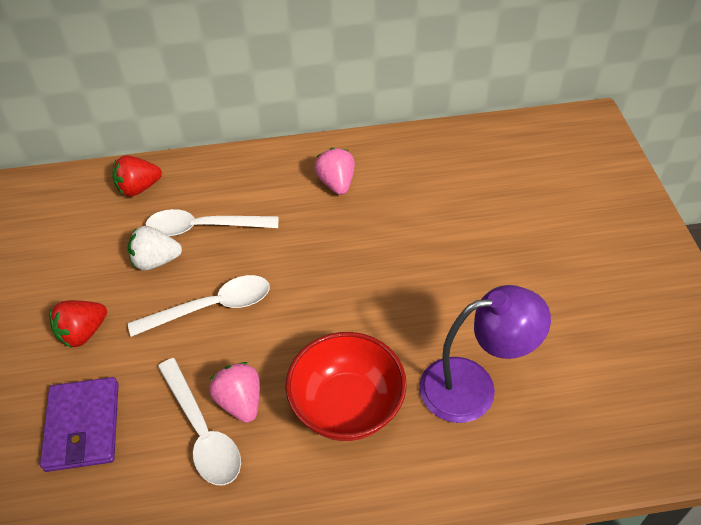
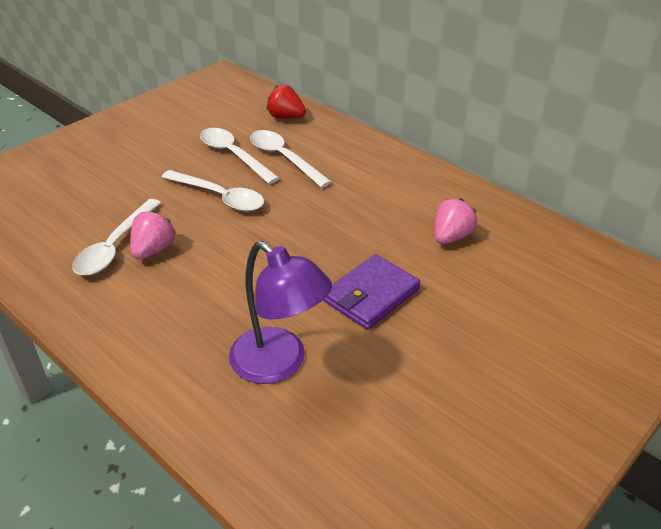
camera: 50 degrees right, 10 degrees down
(83, 333) = (148, 160): red strawberry -> none
(83, 426) = (79, 197): purple wallet -> purple wallet (371, 295)
(156, 261) = (233, 155): white strawberry -> white spoon
(336, 183) = (400, 192): pink strawberry -> pink strawberry (451, 237)
(347, 406) = (195, 302): red bowl -> none

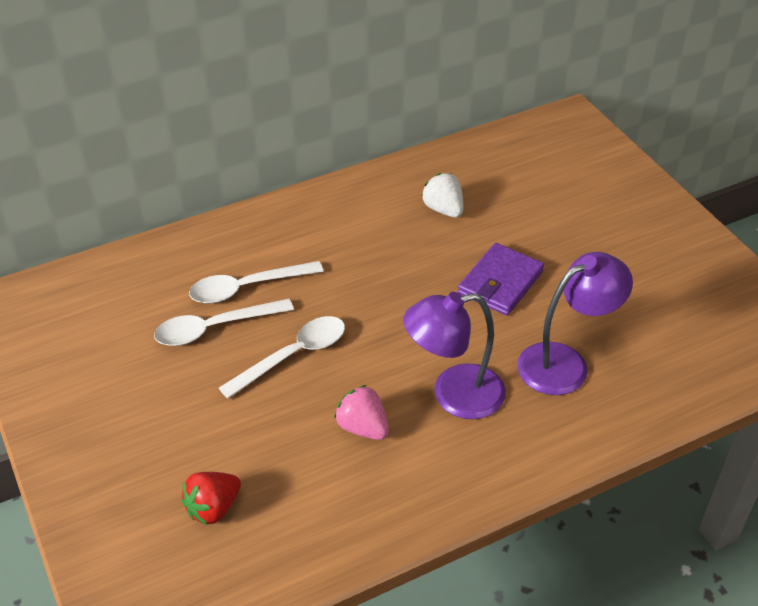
camera: 70 degrees left, 5 degrees up
(115, 246) = (340, 460): white spoon -> none
(207, 294) = (454, 395): none -> purple lamp
(286, 117) = (159, 266): red strawberry -> red strawberry (213, 508)
(371, 295) = (500, 283): purple wallet -> purple wallet turned 60 degrees clockwise
(451, 237) = (443, 209): pink strawberry -> white strawberry

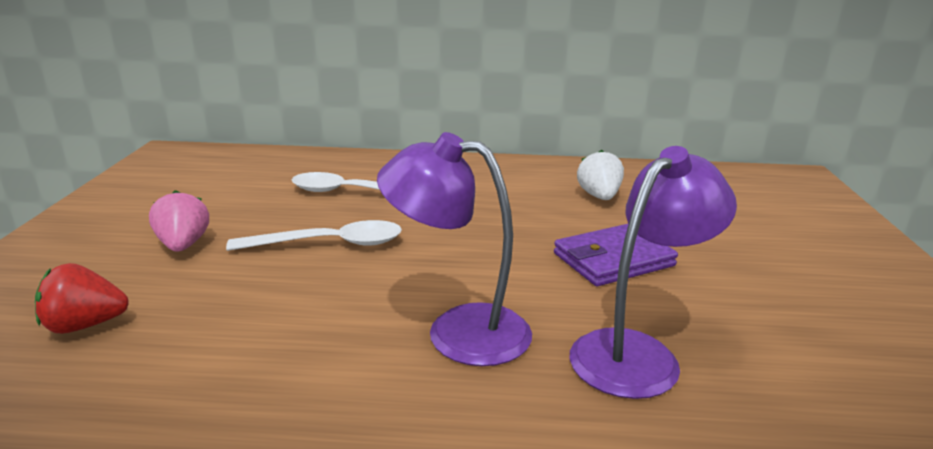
camera: 30 degrees right, 20 degrees down
(215, 328) = (289, 207): white spoon -> none
(362, 427) = (321, 320): pink strawberry -> pink strawberry (183, 245)
(565, 363) = (637, 353): purple lamp -> purple lamp turned 45 degrees counterclockwise

